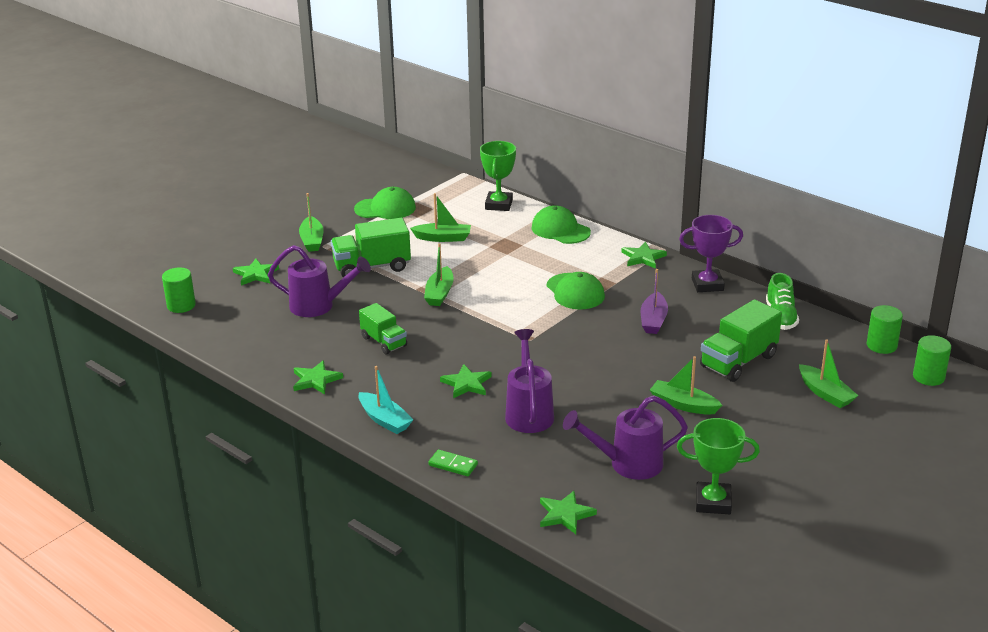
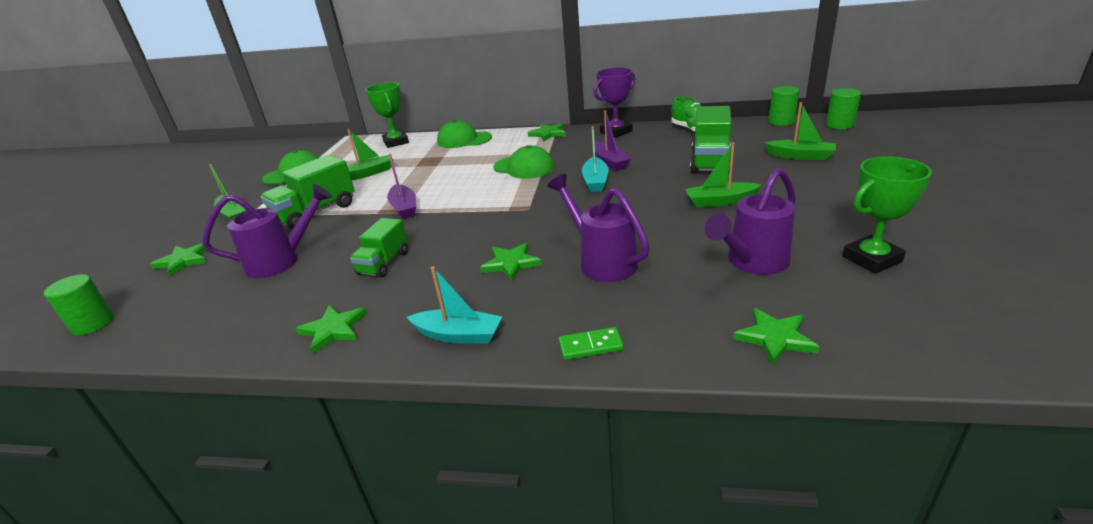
camera: 30 degrees left, 0 degrees up
(384, 342) = (384, 263): green truck -> green truck turned 90 degrees clockwise
(439, 293) = (404, 208): green boat -> purple boat
(614, 336) = (595, 181): none -> turquoise boat

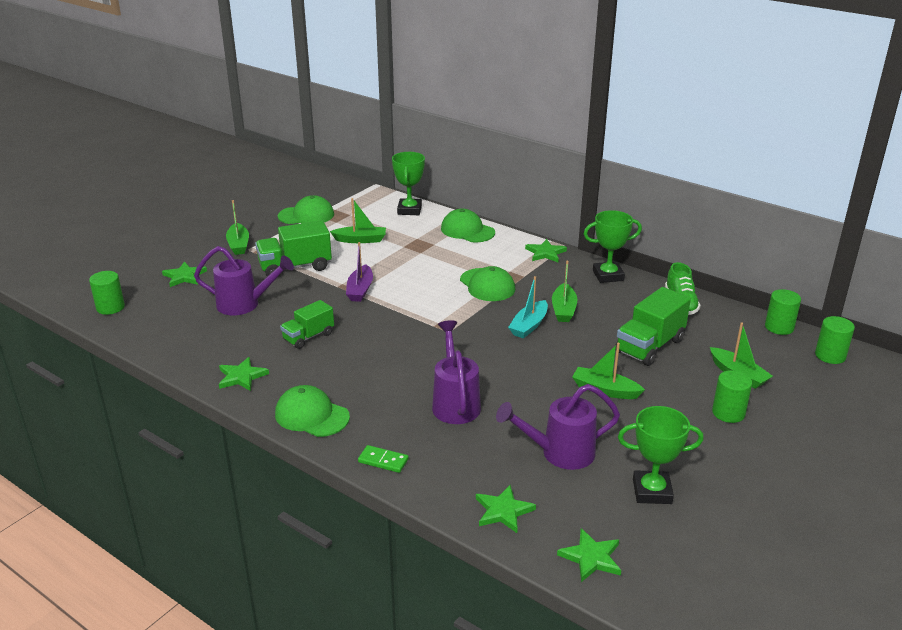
camera: 25 degrees right, 0 degrees up
(458, 335) = (311, 415): turquoise boat -> green cap
(511, 263) = (391, 376): green star -> green star (591, 557)
(610, 162) = (563, 309): purple boat -> green boat
(616, 132) = (608, 275): purple trophy -> green trophy
(834, 181) = (728, 413): none -> green cylinder

